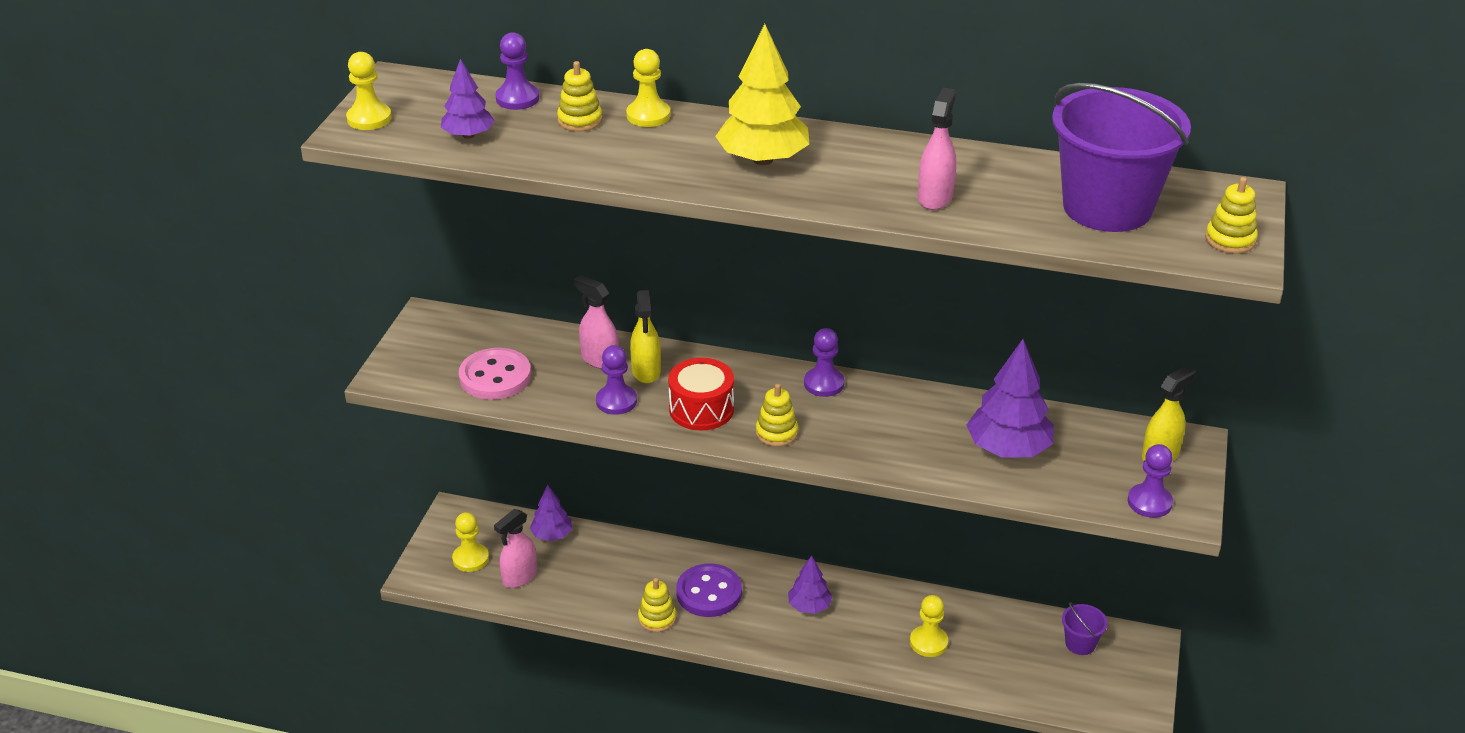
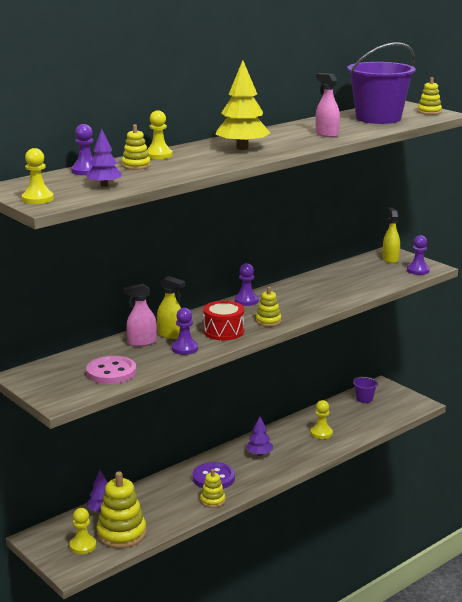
camera: 55 degrees left, 15 degrees down
(519, 577) = (121, 534): pink spray bottle -> yellow stacking toy
(1008, 449) = (348, 282): purple tree -> none

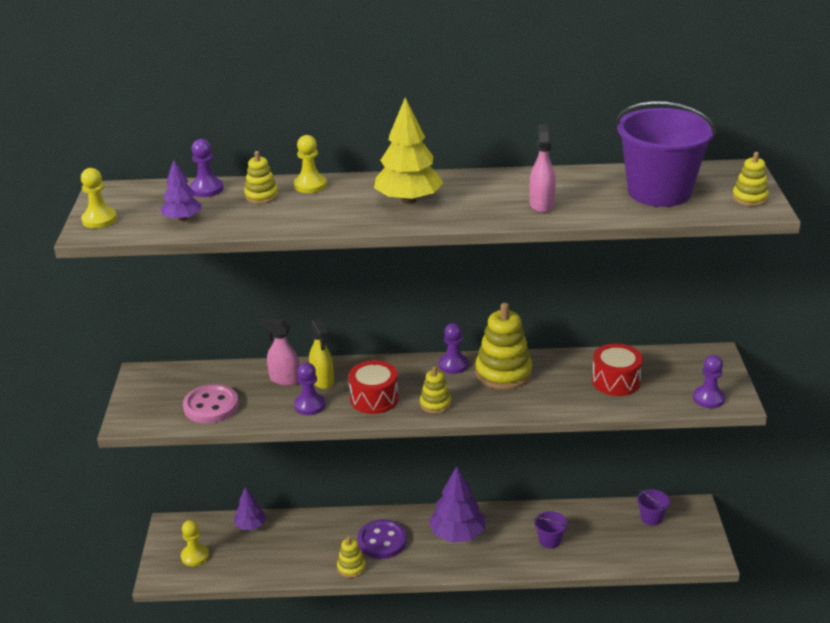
camera: 40 degrees right, 10 degrees up
(121, 534) = (237, 561): yellow stacking toy -> yellow stacking toy (503, 373)
(259, 454) = (457, 534): purple tree -> purple tree, size x1.71
(321, 433) = (550, 540): yellow pawn -> purple bucket
(356, 278) = (616, 381): none -> red drum
(390, 259) = (700, 366): yellow spray bottle -> none

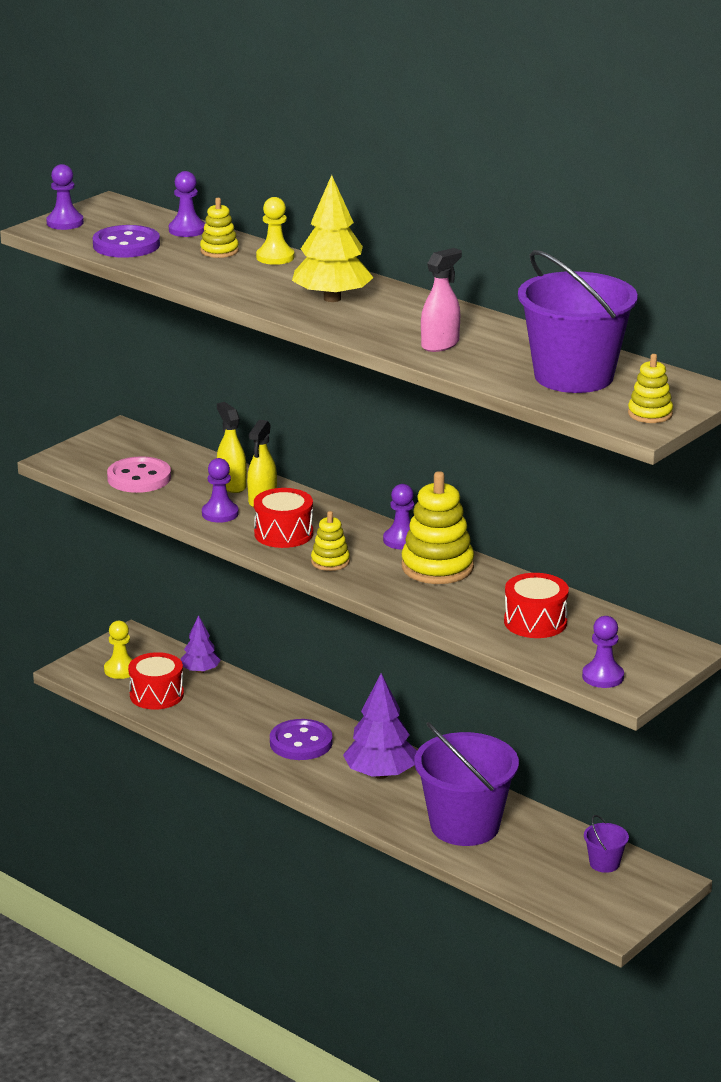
camera: 40 degrees right, 5 degrees down
(99, 220) = (65, 223): yellow pawn -> purple pawn
(182, 219) = (126, 245): purple tree -> purple button
(244, 561) = (156, 695): none -> red drum
(284, 379) = (232, 485): pink spray bottle -> yellow spray bottle
(351, 567) = (242, 748): yellow stacking toy -> none
(550, 540) = (465, 826): purple bucket -> purple bucket, size x2.36

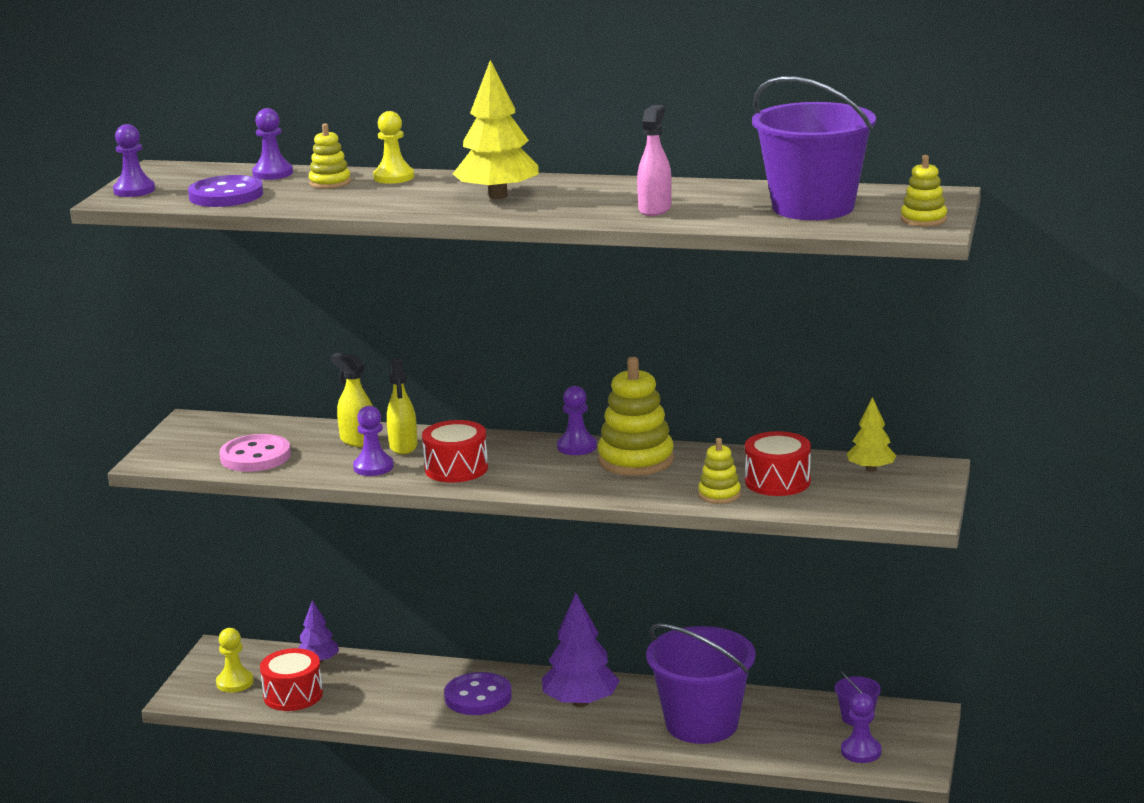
camera: 25 degrees left, 5 degrees down
(330, 562) = (529, 481): yellow stacking toy -> yellow stacking toy (719, 495)
(603, 677) = (890, 509): purple pawn -> purple pawn (861, 751)
(629, 633) = (871, 469): none -> yellow tree

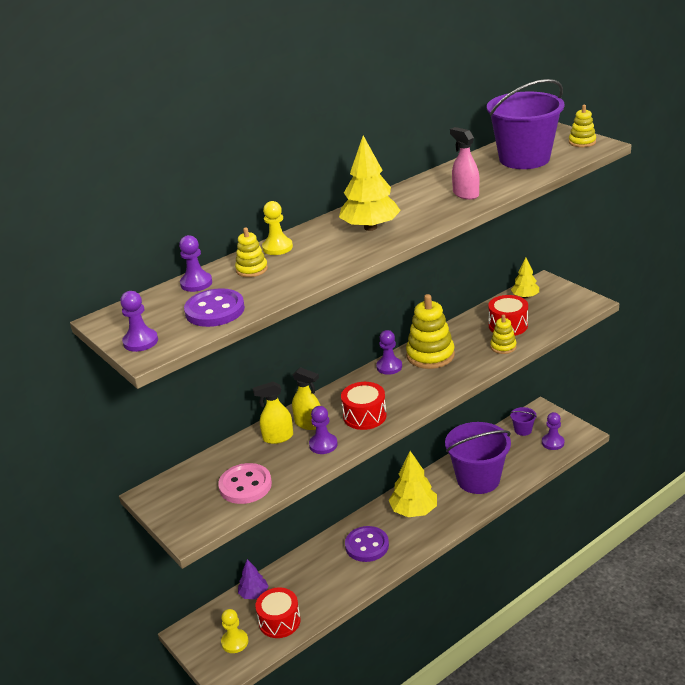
camera: 50 degrees left, 10 degrees up
(580, 702) = (414, 510): purple tree -> yellow tree

